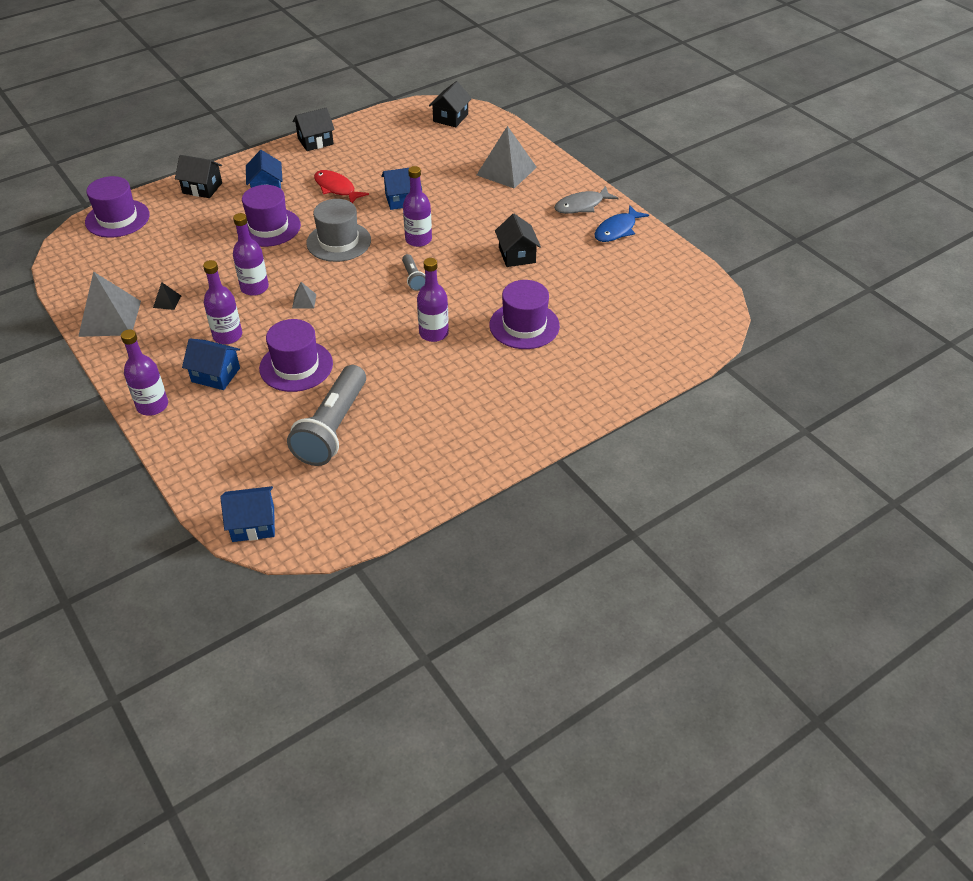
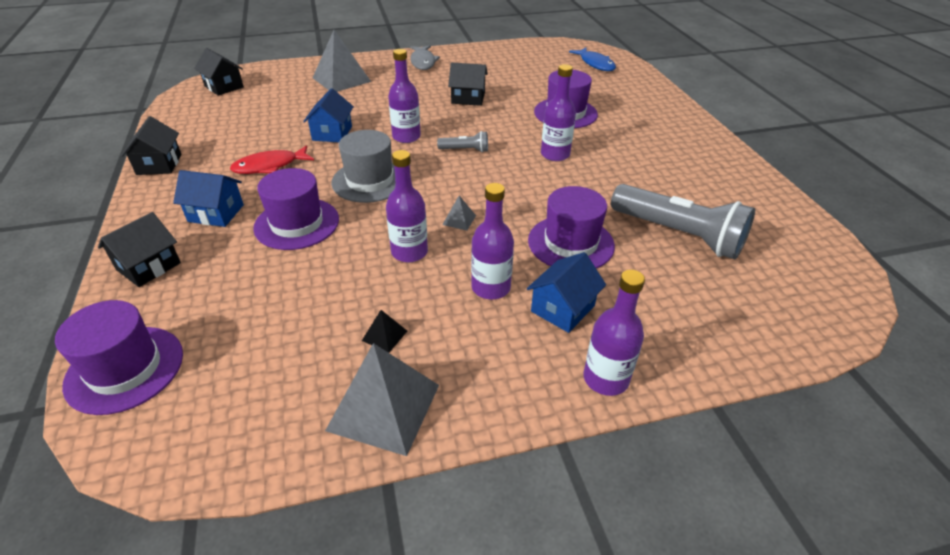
camera: 70 degrees left, 5 degrees down
(253, 524) = (827, 314): blue house -> none
(617, 230) = (466, 57): blue fish -> blue fish (595, 64)

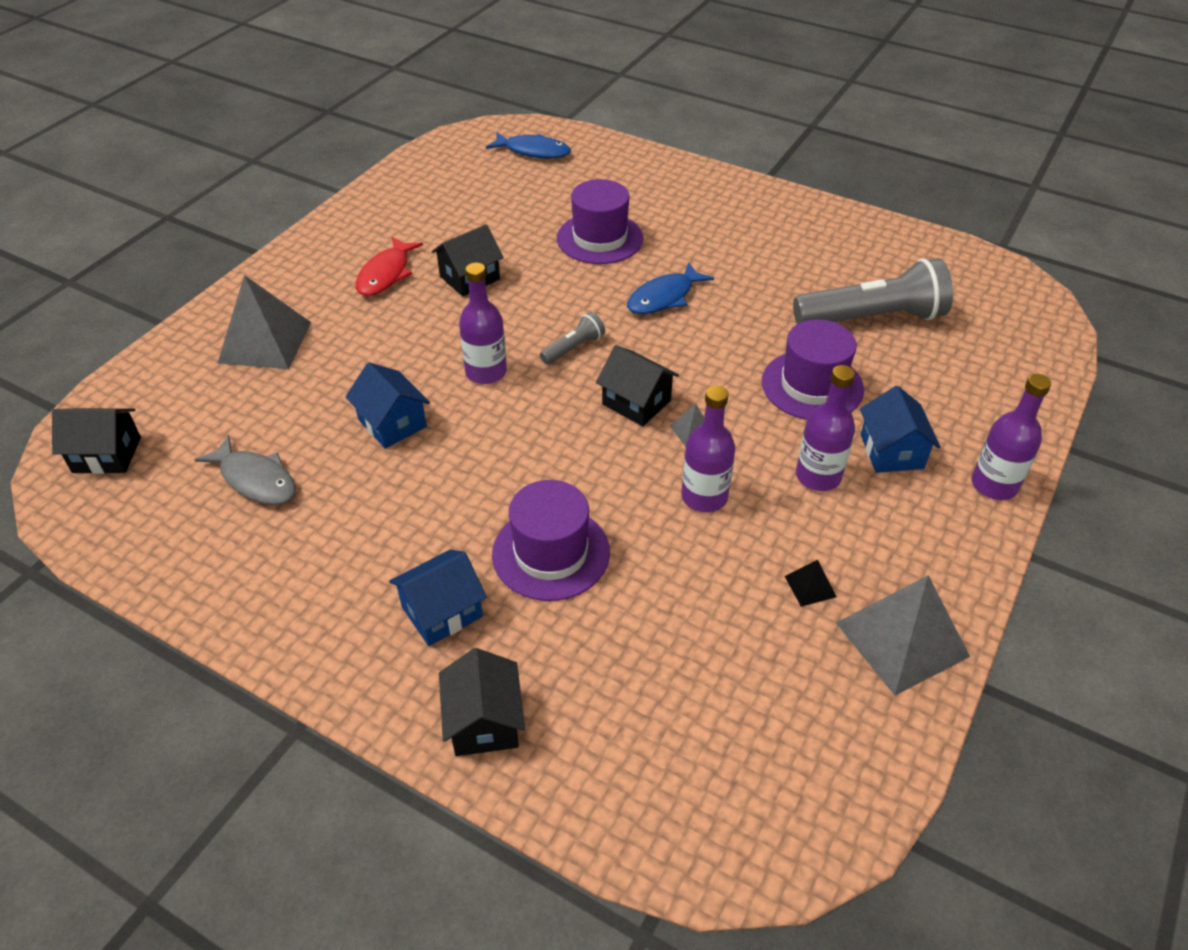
camera: 45 degrees left, 5 degrees up
(125, 369) = (659, 816): purple hat -> none
(159, 164) = (244, 615): black house -> black house (636, 402)
(269, 166) = (395, 514): red fish -> red fish (386, 274)
(370, 181) = (539, 451): grey hat -> none
(423, 62) = (329, 255): grey fish -> grey fish (256, 479)
(555, 154) = (664, 297): purple bottle -> blue fish

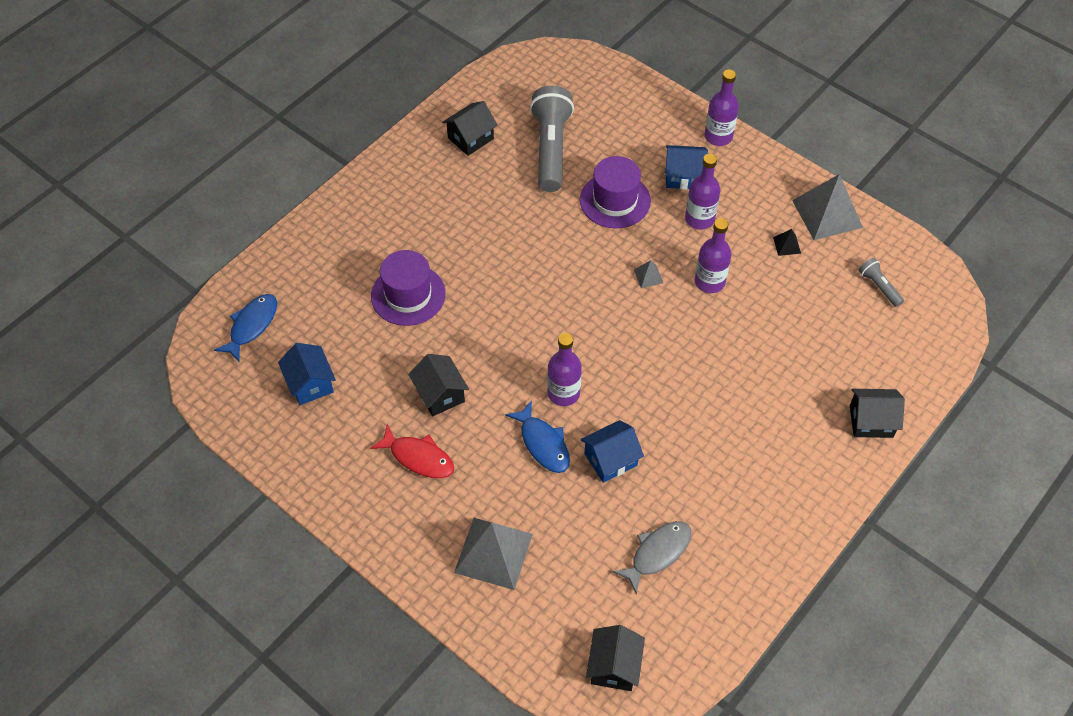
camera: 80 degrees left, 10 degrees up
(442, 612) = (790, 438): blue house -> blue house (310, 384)
(551, 553) = (748, 373): purple hat -> none
(573, 348) = (547, 333): grey flashlight -> grey flashlight (879, 287)
(636, 402) = (614, 303): black house -> black house (470, 138)
(664, 297) = (498, 265): blue fish -> blue fish (543, 443)

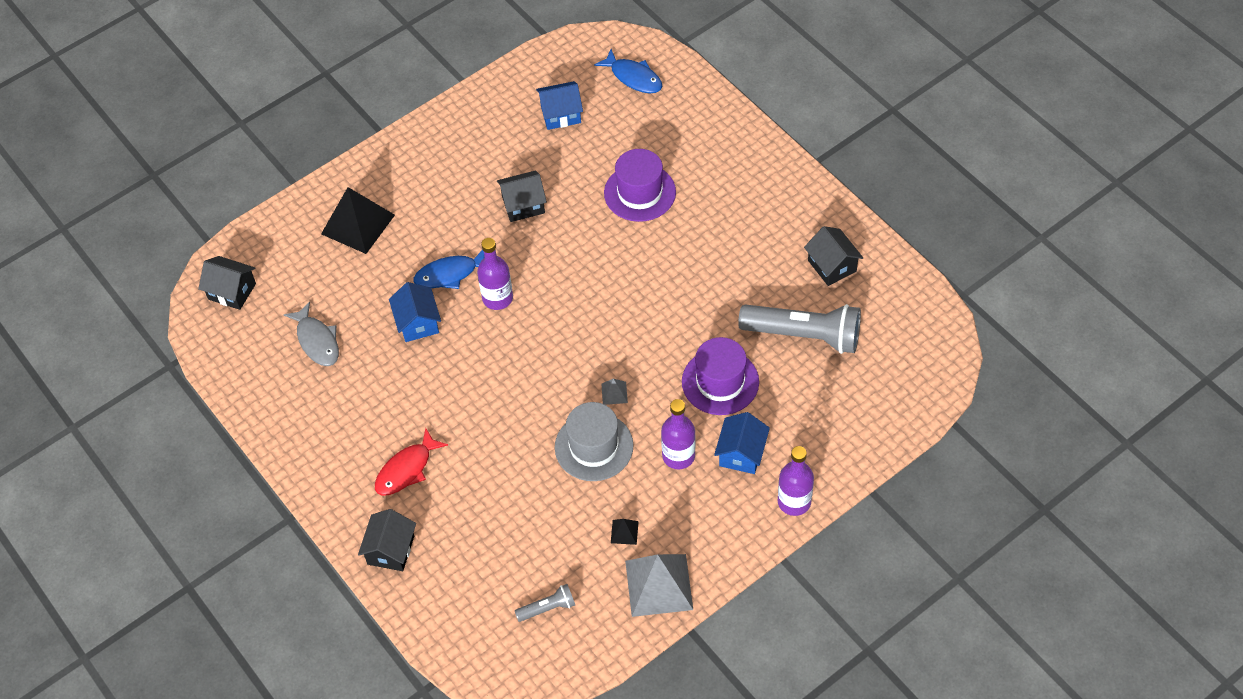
camera: 105 degrees right, 0 degrees up
(418, 457) = (464, 183): red fish -> red fish (406, 469)
(493, 553) = (358, 224): grey pyramid -> black pyramid
(709, 282) = (594, 446): purple bottle -> grey hat

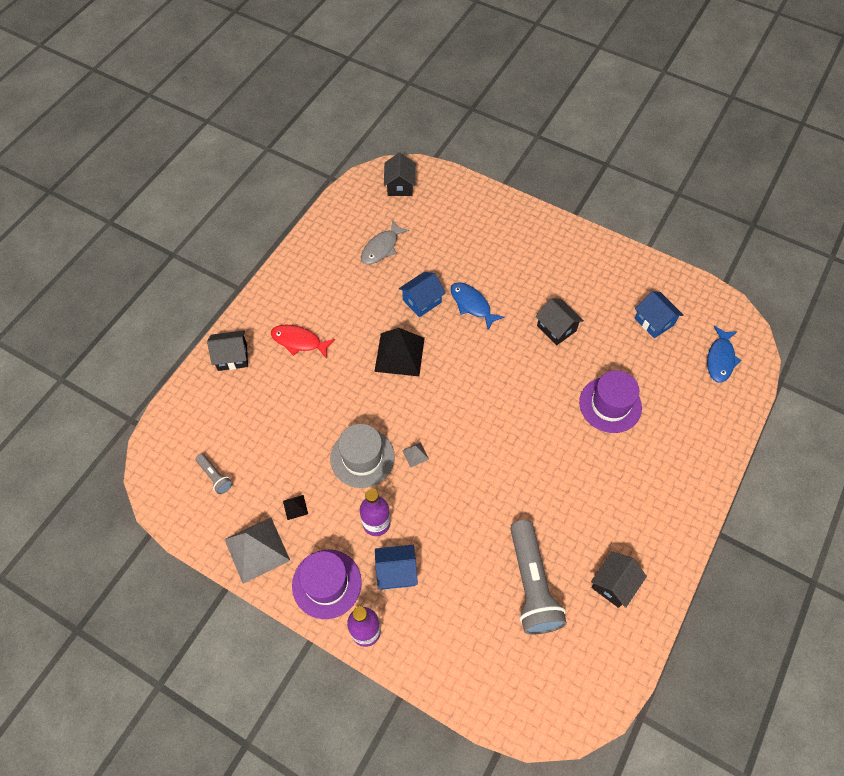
camera: 65 degrees right, 5 degrees up
(358, 224) = (487, 233): black pyramid -> black pyramid (399, 354)
(497, 298) = (465, 343): purple bottle -> none
(720, 382) = (457, 531): purple hat -> purple hat (326, 584)

